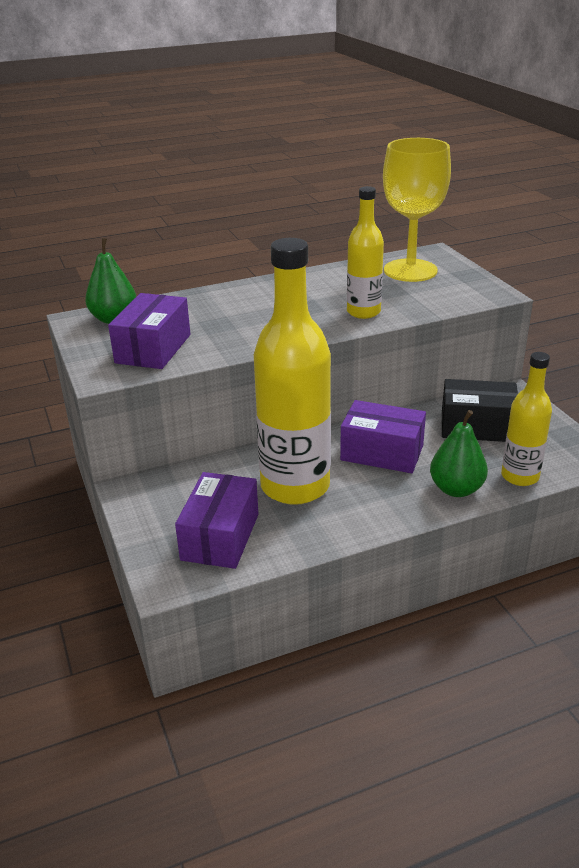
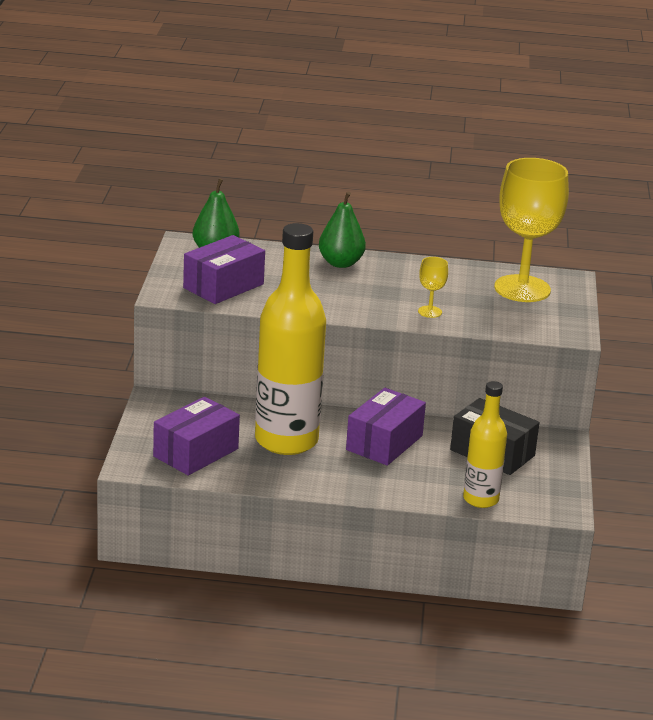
camera: 25 degrees right, 5 degrees down
(363, 312) = (430, 312): yellow bottle -> yellow goblet
(382, 453) = (384, 443): purple box -> purple box turned 75 degrees clockwise
(456, 489) = (415, 488): green pear -> green pear (340, 263)

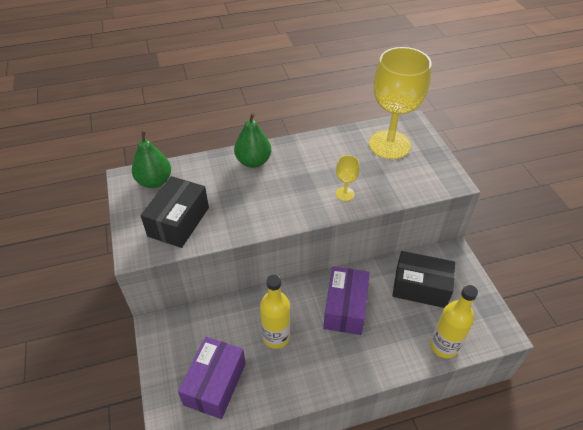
camera: 20 degrees left, 20 degrees up
(223, 286) = (179, 222): purple box -> black box
(286, 440) = (276, 336): yellow bottle -> yellow bottle, size x0.54

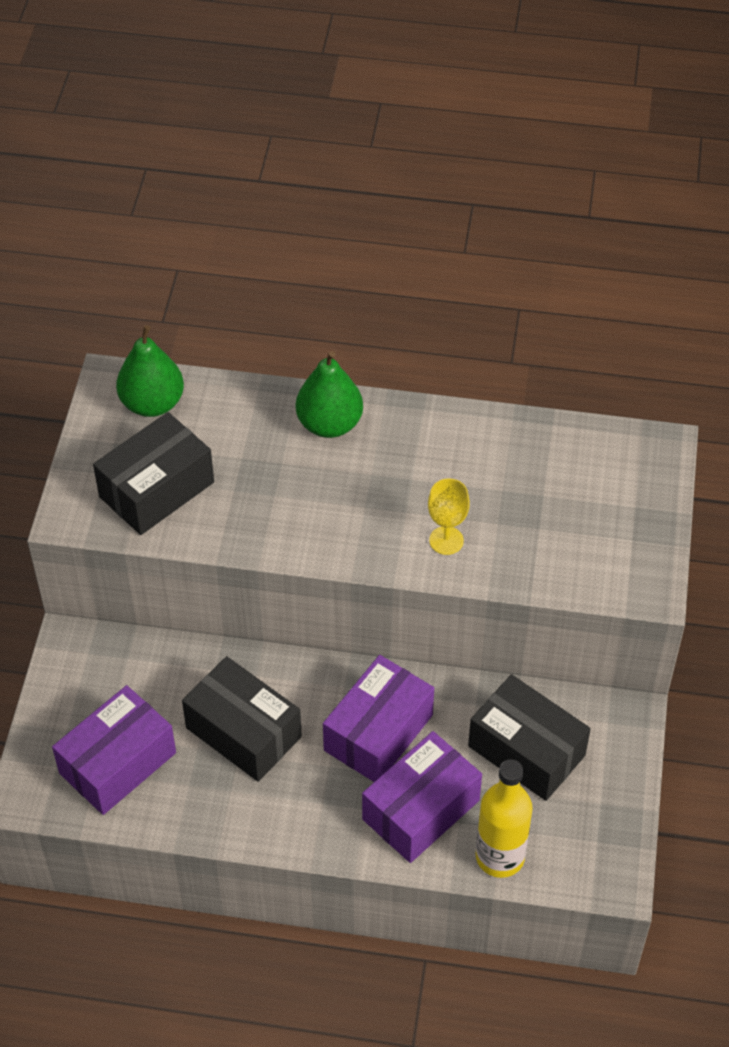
camera: 25 degrees right, 5 degrees up
(276, 336) = (243, 732): yellow bottle -> black box
(389, 144) = (586, 477): yellow goblet -> none
(390, 339) = (421, 809): none -> purple box

